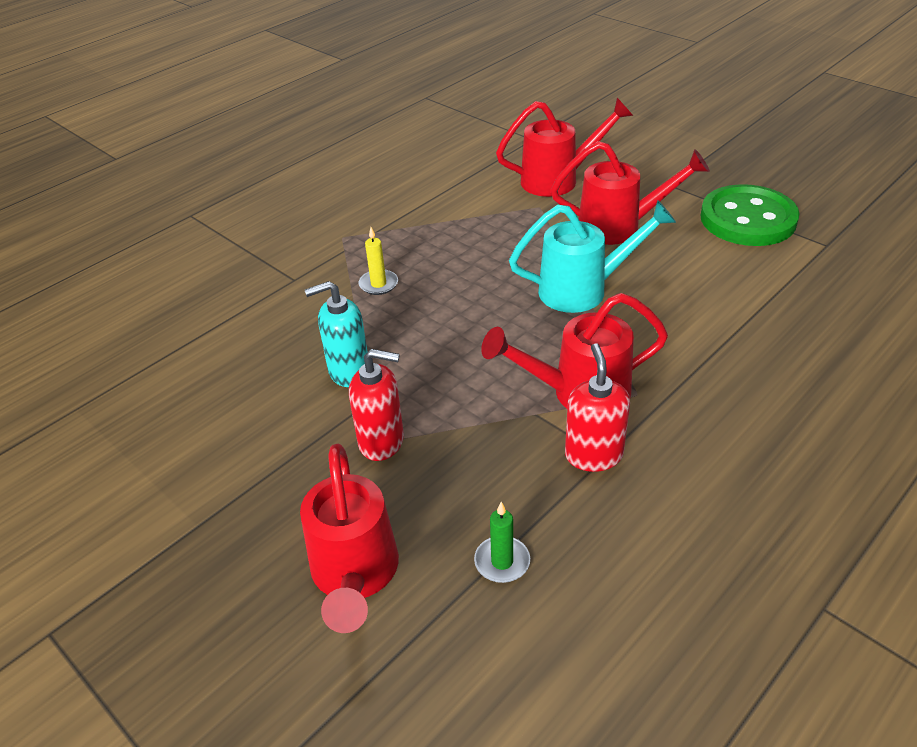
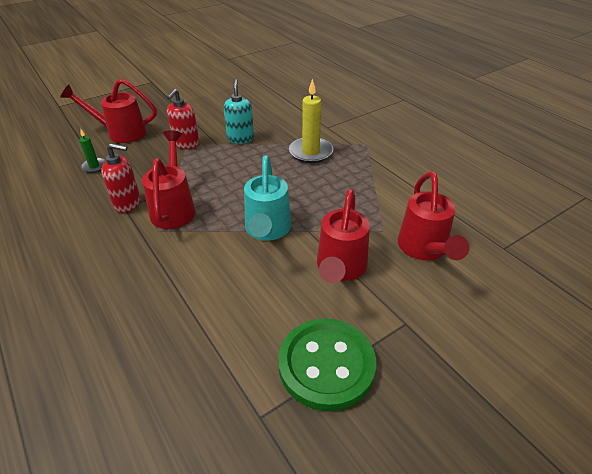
camera: 100 degrees right, 0 degrees up
(378, 284) = (310, 152): yellow candle -> yellow candle, size x1.85

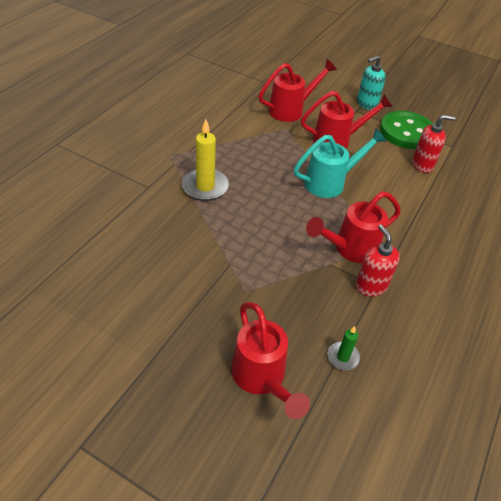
camera: 120 degrees left, 5 degrees up
(186, 144) = (246, 291): red soap dispenser -> red soap dispenser (422, 165)
(240, 138) = (208, 247): turquoise soap dispenser -> turquoise soap dispenser (366, 104)

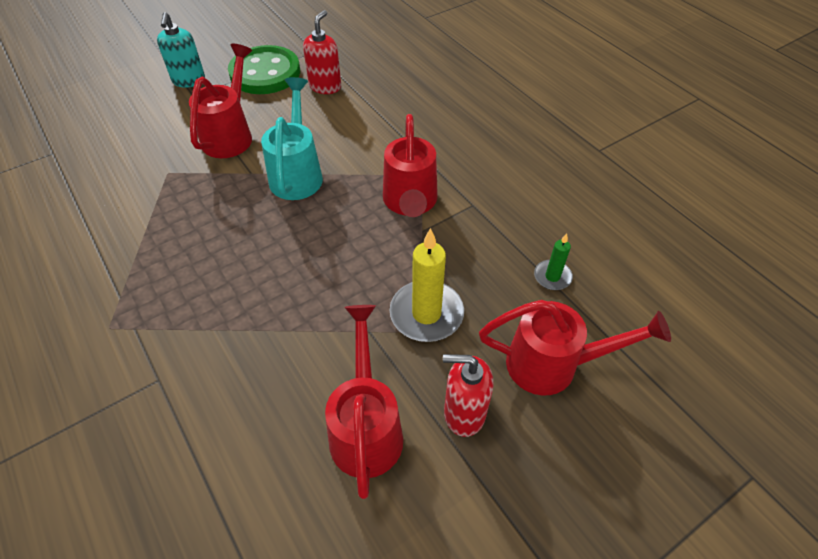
camera: 60 degrees left, 5 degrees up
(205, 187) = (211, 306): yellow candle -> yellow candle (426, 314)
(291, 110) = (136, 151): red watering can -> red watering can (366, 426)
(371, 286) = (470, 210): red soap dispenser -> red soap dispenser (464, 413)

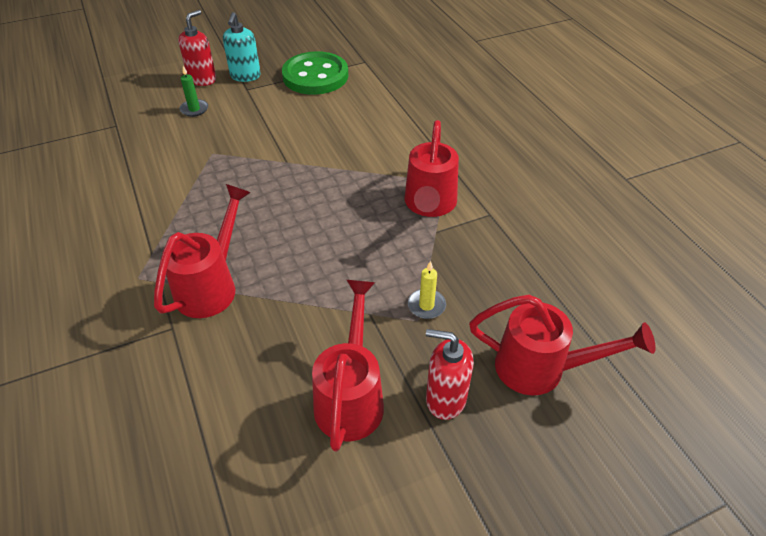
camera: 10 degrees right, 5 degrees down
(231, 134) = (274, 126): red watering can -> red watering can (212, 285)
(297, 173) = (329, 166): turquoise watering can -> none
(325, 86) = (369, 93): red soap dispenser -> red soap dispenser (202, 79)
(426, 314) = (426, 305): yellow candle -> yellow candle, size x0.54
(552, 276) = (555, 289): green candle -> green candle (194, 109)

